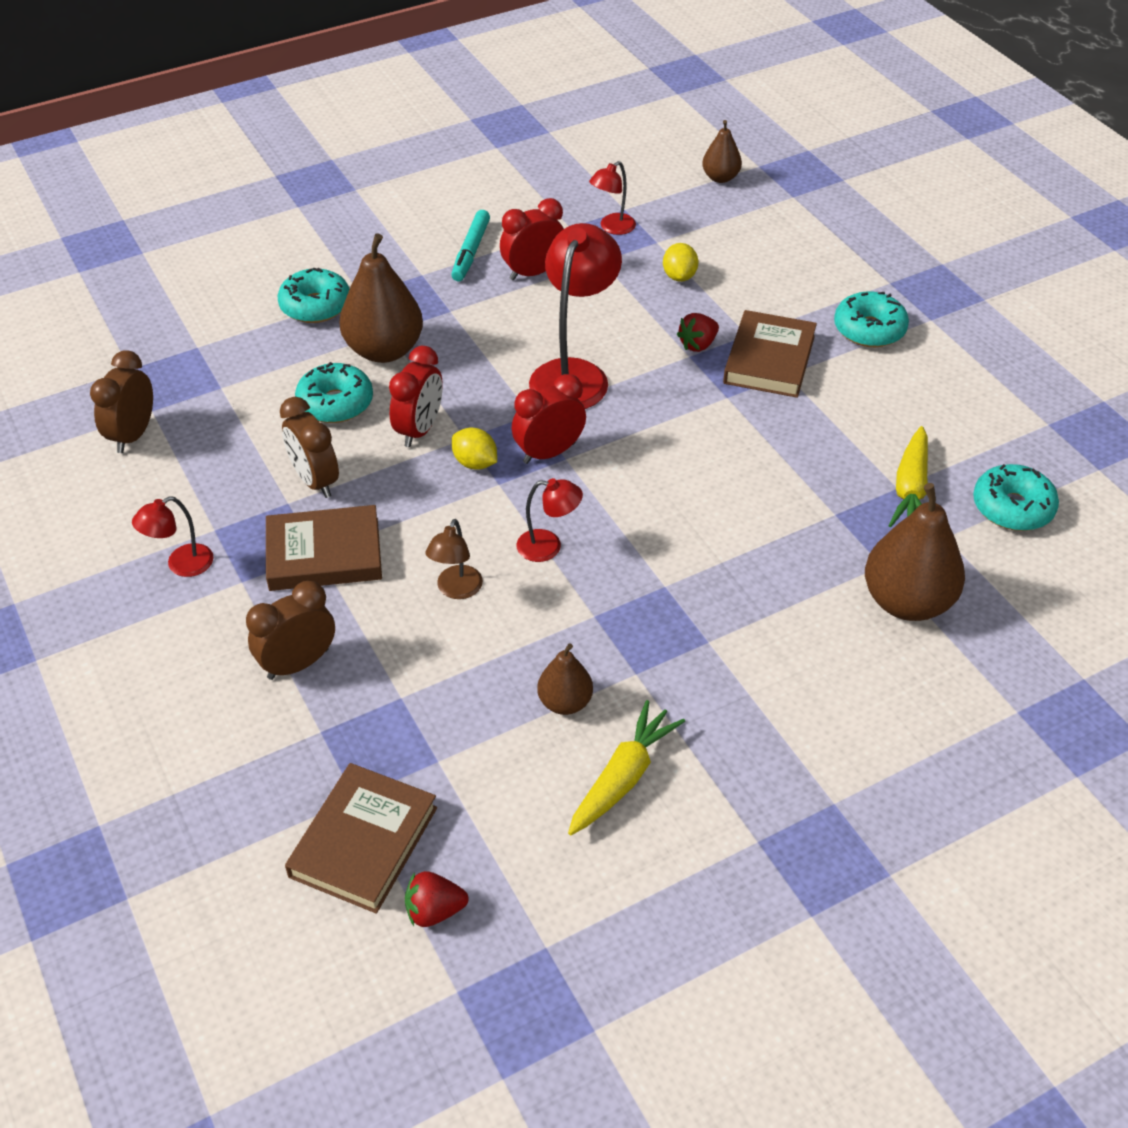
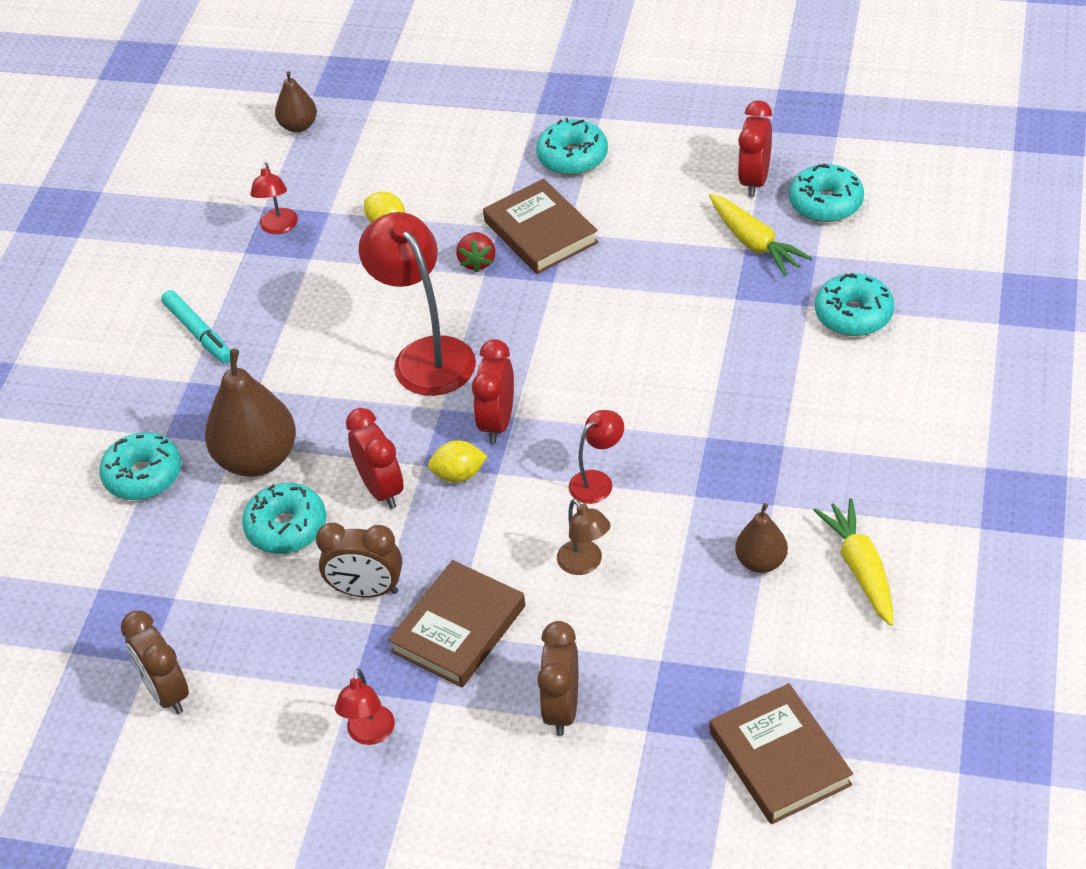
camera: 45 degrees left, 0 degrees up
(434, 911) = (880, 748): red strawberry -> none
(533, 273) = (274, 309): red clock -> red clock (754, 180)
(907, 602) = (853, 315): brown pear -> turquoise donut

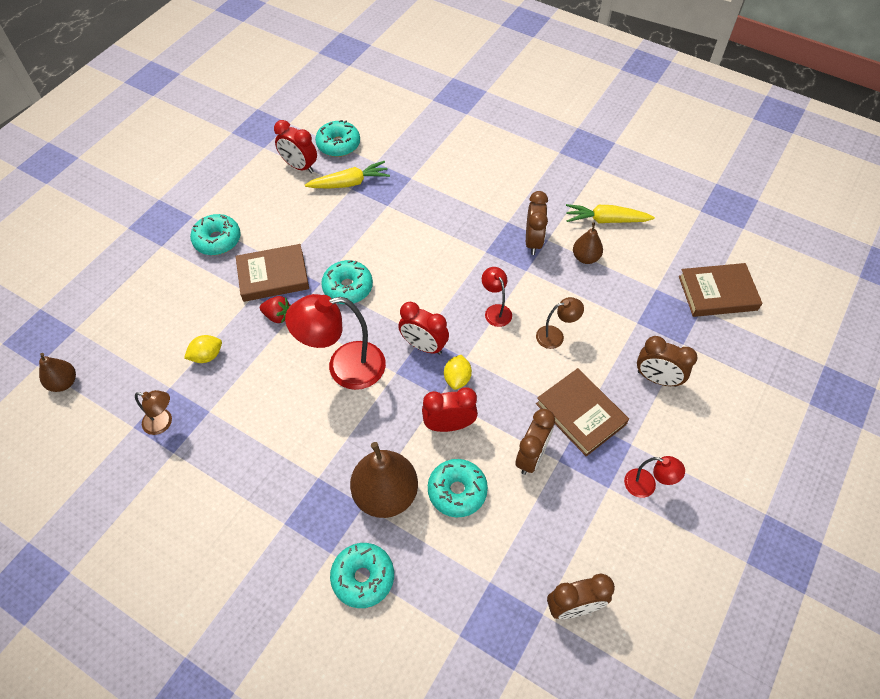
camera: 75 degrees left, 10 degrees up
(198, 332) = (238, 504): turquoise marker -> none
(278, 227) = (163, 423): red lamp -> brown lamp
(758, 487) = (533, 242): none -> brown clock
(853, 315) = (429, 163): turquoise donut -> turquoise donut (348, 287)

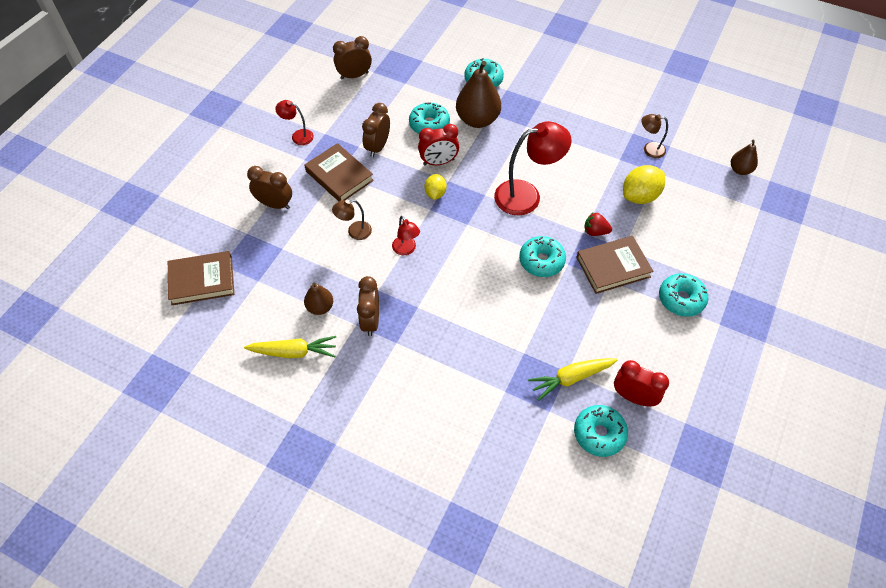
camera: 175 degrees right, 0 degrees up
(207, 356) = (640, 196): yellow lemon -> yellow lemon, size x1.66
(424, 346) = (465, 216): red clock -> none

